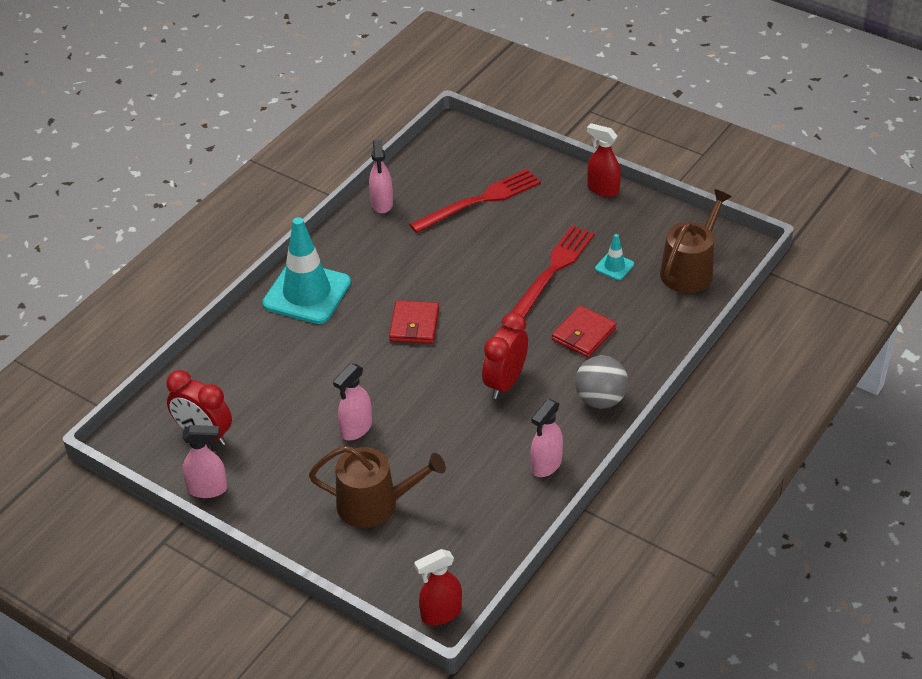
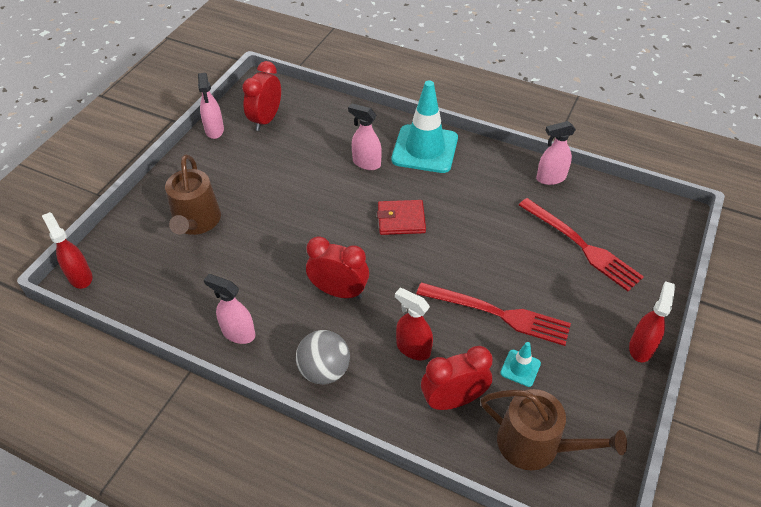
camera: 80 degrees right, 5 degrees up
(356, 429) = (276, 199): pink spray bottle -> pink spray bottle (366, 163)
(583, 334) = (413, 348): red wallet -> red spray bottle
(642, 314) = (453, 400): none -> red clock

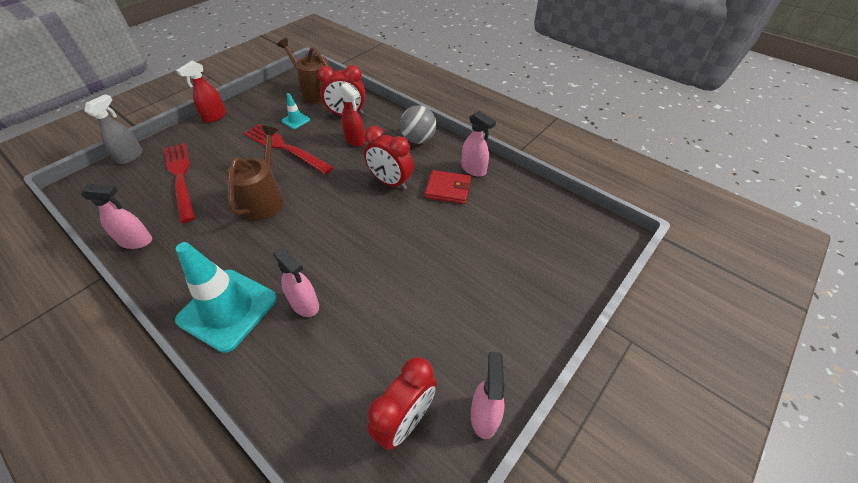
camera: 165 degrees left, 0 degrees up
(80, 277) = (613, 236): red spray bottle -> none
(196, 222) = (508, 269): brown watering can -> brown watering can (264, 199)
(401, 219) = (308, 229): red wallet -> red wallet (448, 189)
(670, 259) = (131, 156): none -> grey spray bottle

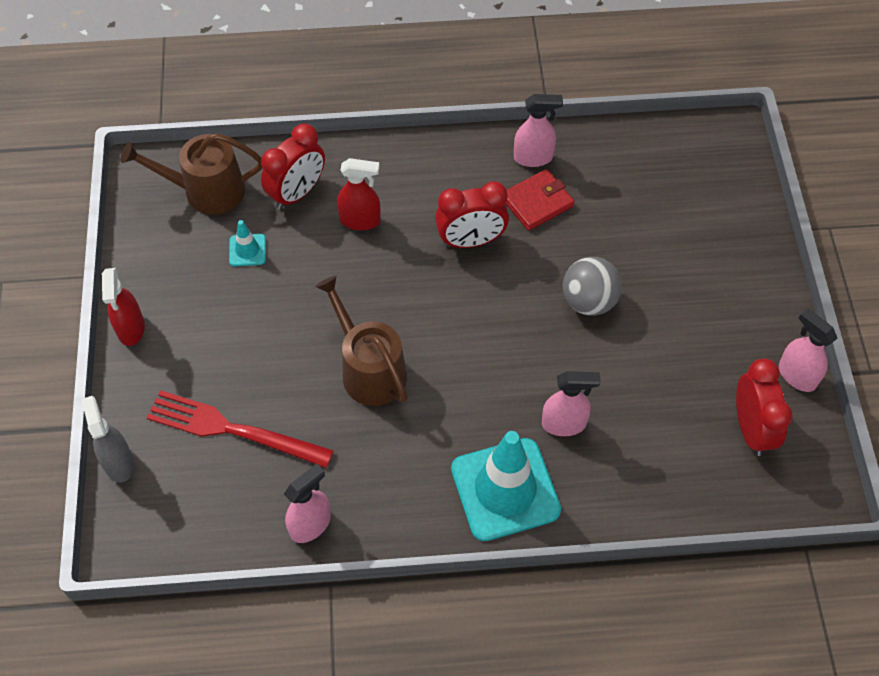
camera: 45 degrees left, 10 degrees up
(285, 148) = (294, 295): red fork -> none
(418, 139) = (429, 164): grey ball -> grey ball (589, 301)

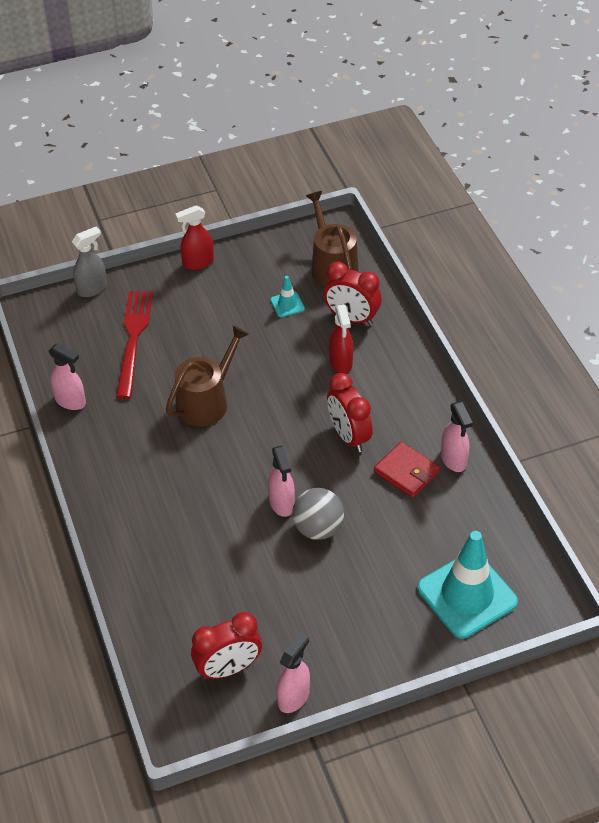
camera: 75 degrees right, 10 degrees down
(505, 489) = (127, 508): turquoise traffic cone -> turquoise traffic cone (467, 595)
(564, 424) = (195, 534): pink spray bottle -> pink spray bottle (282, 503)

